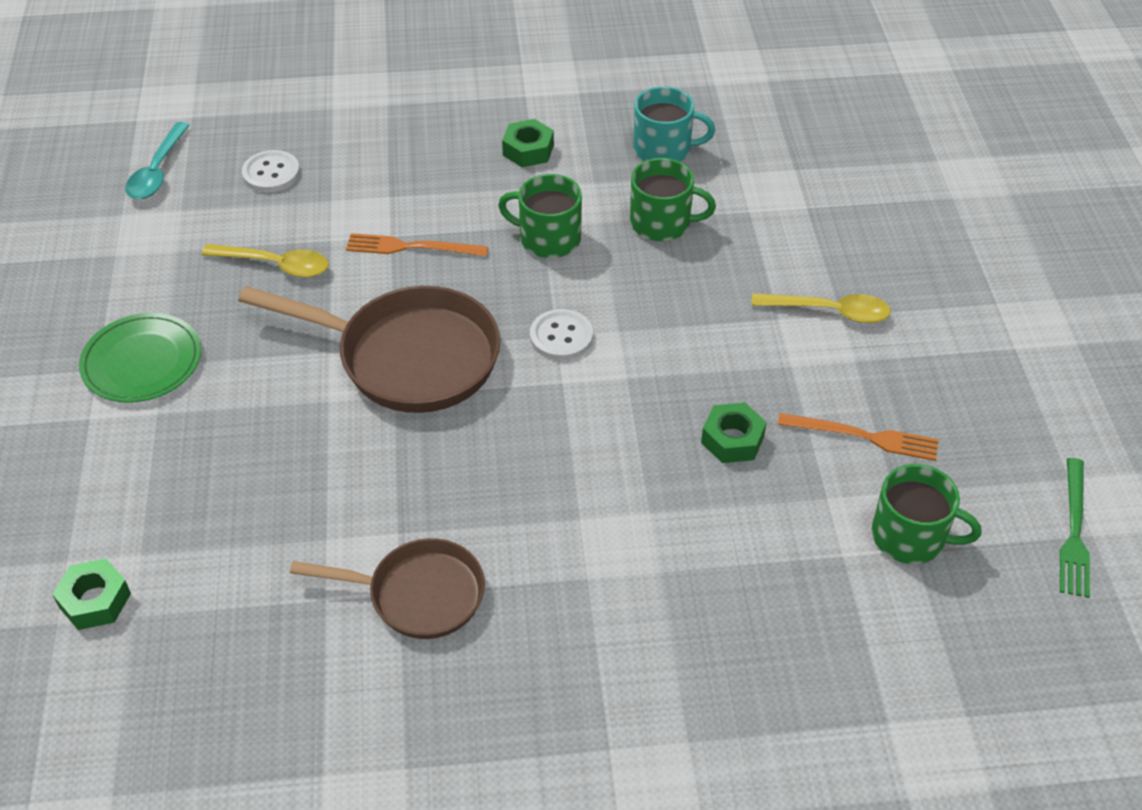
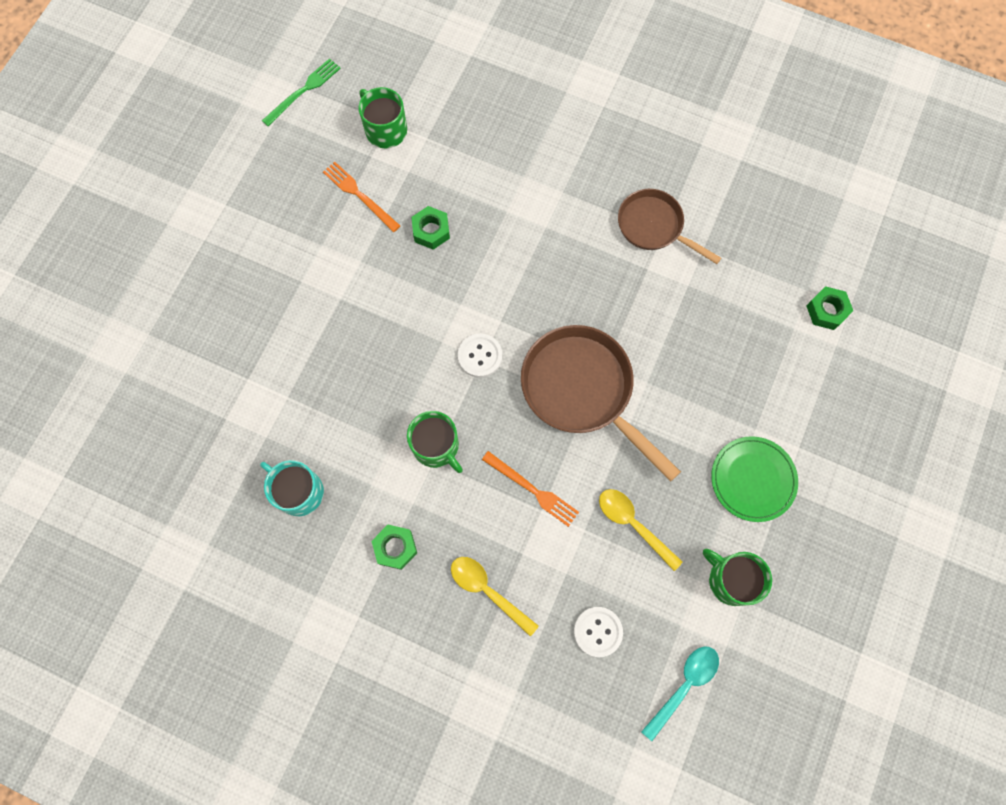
camera: 150 degrees left, 25 degrees up
(662, 223) = (352, 418): green mug -> green mug (731, 579)
(829, 311) = (306, 287): yellow spoon -> yellow spoon (488, 591)

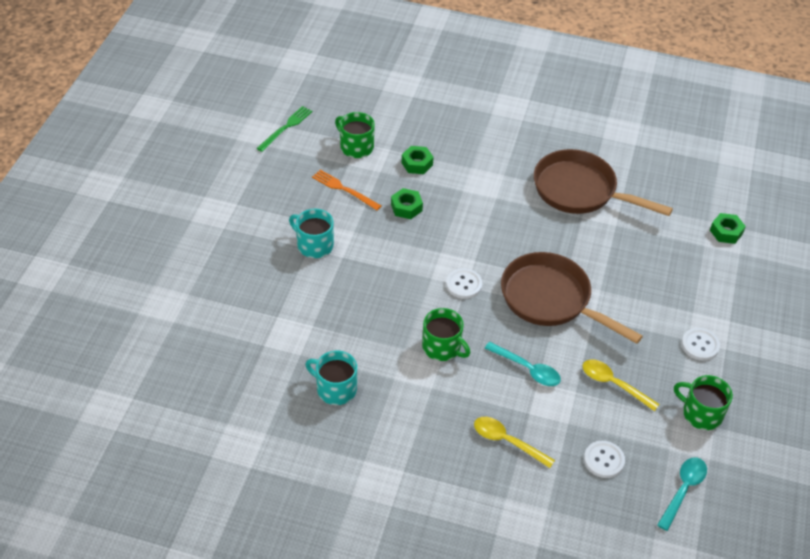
camera: 10 degrees left, 25 degrees down
(308, 277) = (314, 245): none -> turquoise mug
(395, 547) = (424, 419): green nut -> green nut (417, 164)
(532, 490) = (527, 369): orange fork -> turquoise spoon
(654, 226) = (580, 190): brown pan -> brown pan, size x1.60
(753, 479) = (700, 345): green plate -> white button

